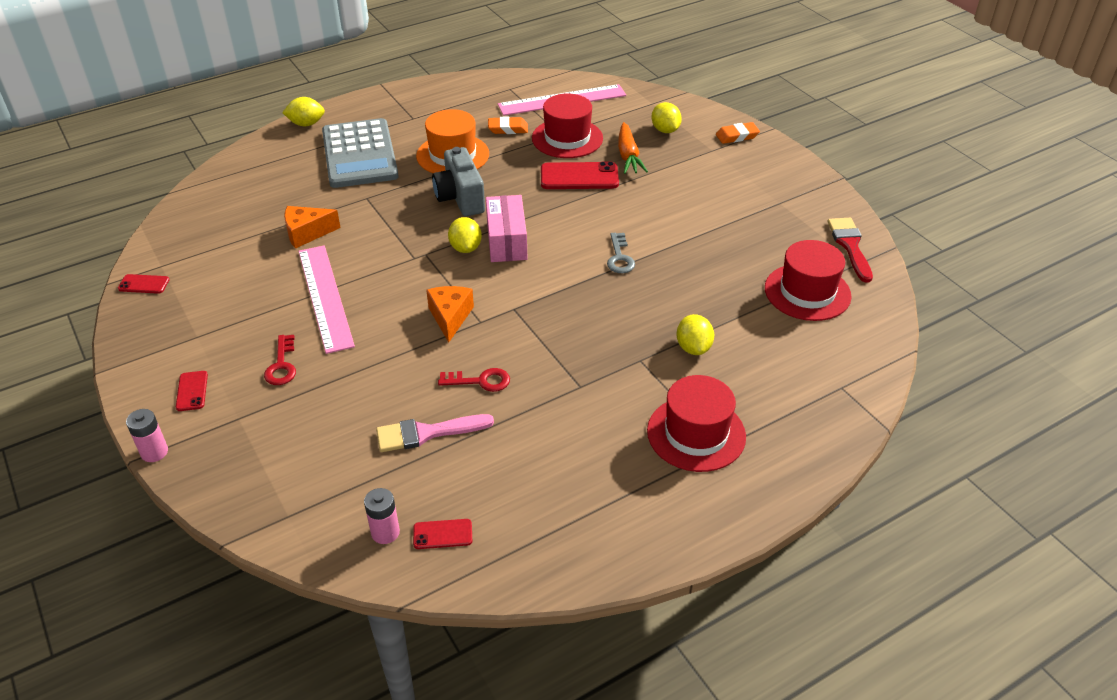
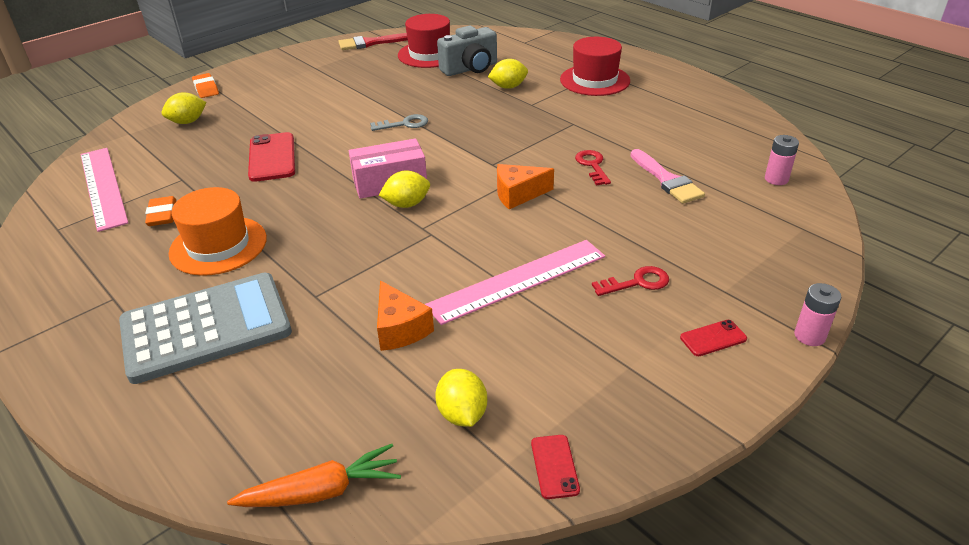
camera: 100 degrees left, 5 degrees down
(306, 124) = (99, 413): yellow lemon -> yellow lemon (462, 414)
(442, 534) = (756, 156): red phone -> none
(460, 198) = (314, 223): grey camera -> grey camera (470, 69)
(567, 138) = (193, 173): red hat -> none
(628, 156) = (235, 136): orange carrot -> orange carrot (322, 491)

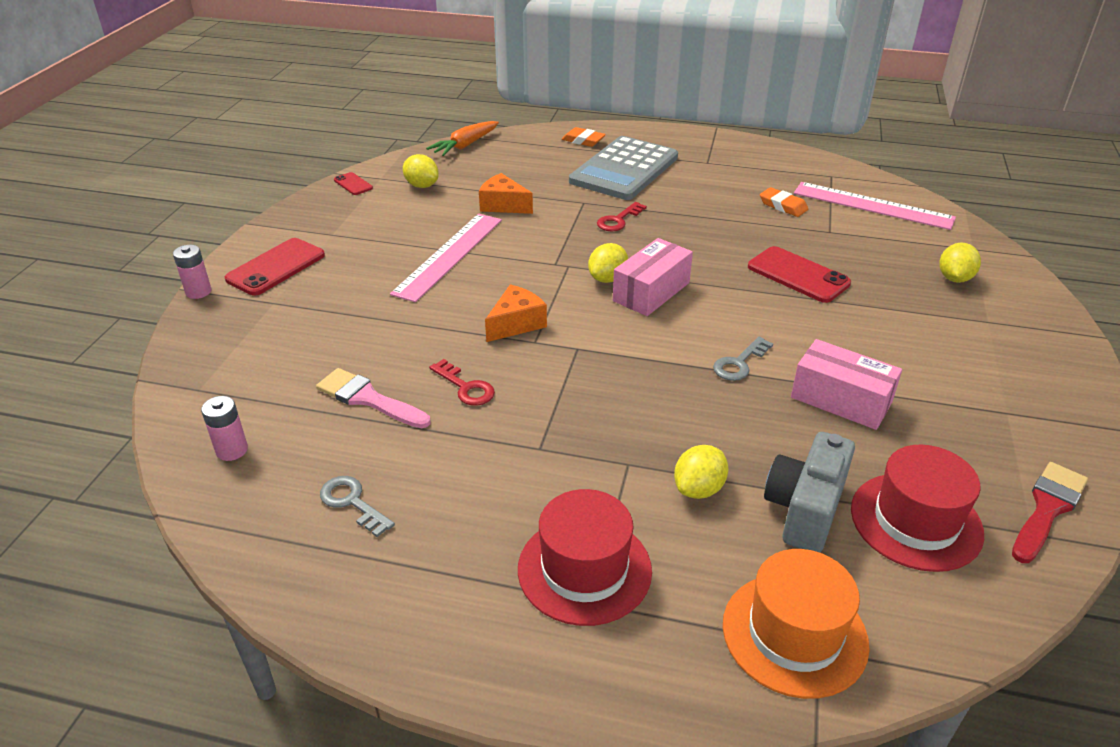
camera: 145 degrees right, 0 degrees up
(206, 89) = (1040, 323): orange eraser -> orange eraser (583, 140)
(218, 245) = (701, 204): orange hat -> orange hat (794, 634)
(381, 94) = (841, 400): none -> pink box
(637, 282) = (351, 285): red key -> red key (618, 220)
(701, 132) = (352, 502): none -> grey key
(713, 338) = (276, 267): red phone -> red phone, size x1.90

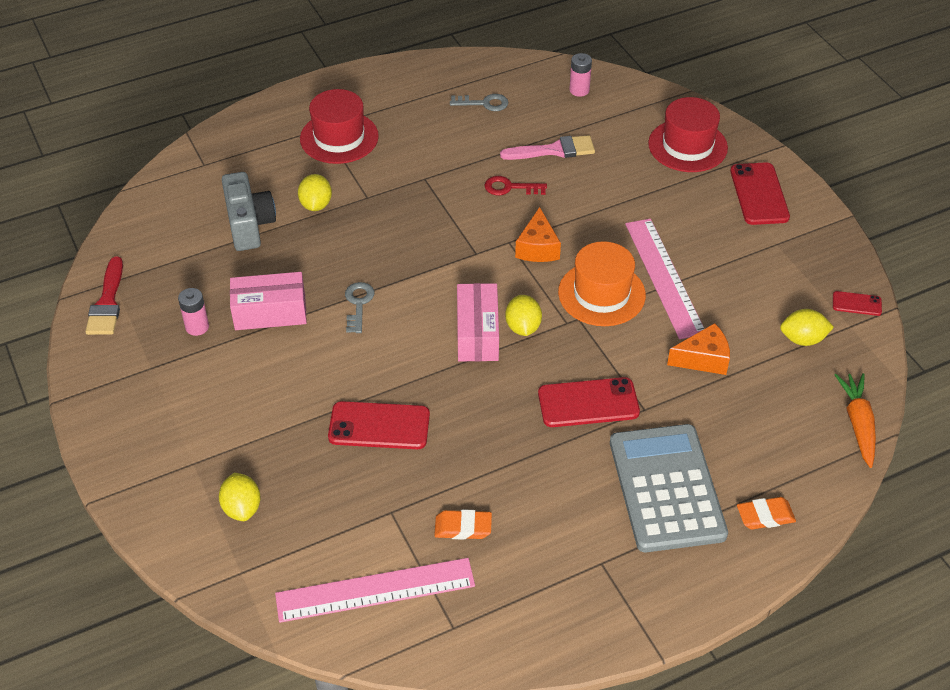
camera: 140 degrees right, 10 degrees up
(198, 292) = (768, 149): pink battery -> pink battery (197, 327)
(618, 220) = (588, 403): red key -> red phone
(794, 634) = (218, 164): orange hat -> orange hat (601, 294)
(916, 521) = (183, 252): red hat -> red hat (687, 146)

